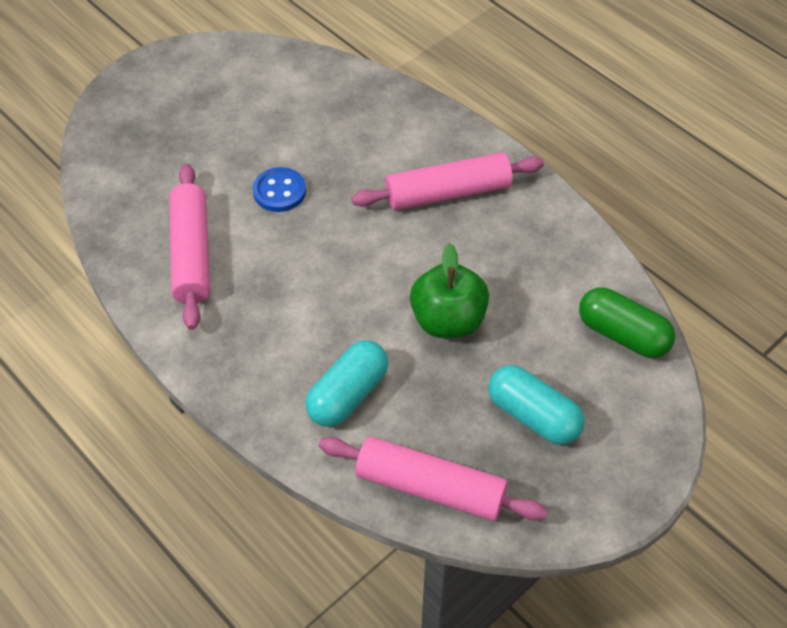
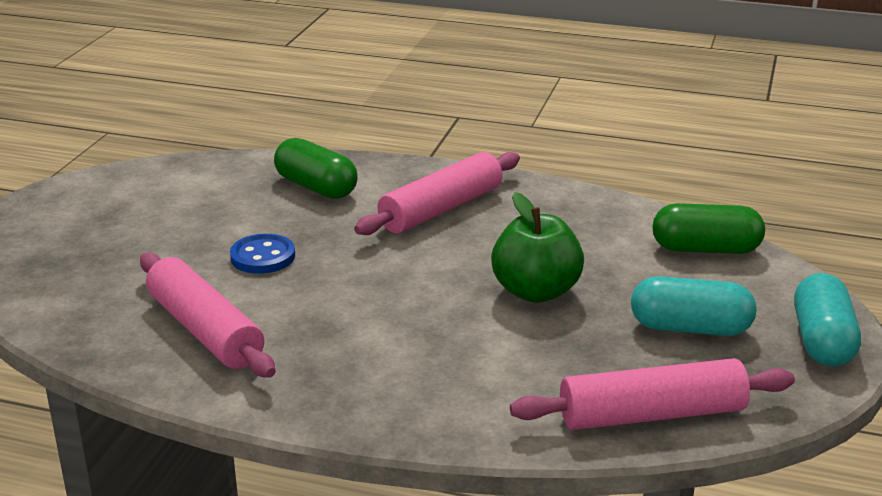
camera: 30 degrees left, 25 degrees down
(348, 394) = (492, 377): turquoise capsule -> turquoise capsule (822, 341)
(371, 125) = (316, 187): none -> green capsule

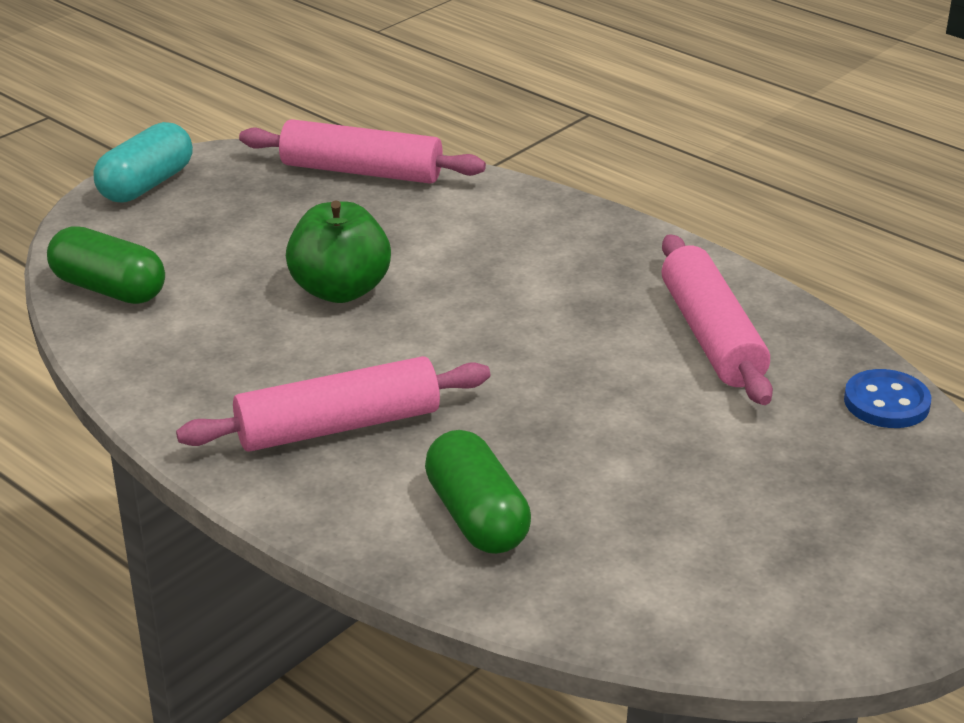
camera: 155 degrees left, 5 degrees up
(263, 257) = (610, 413): blue button -> blue button (886, 402)
(690, 328) = (240, 221): turquoise capsule -> none

